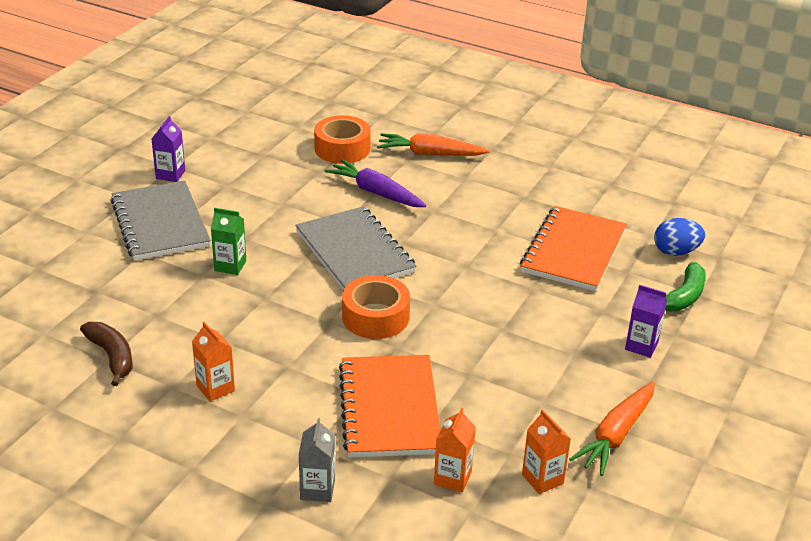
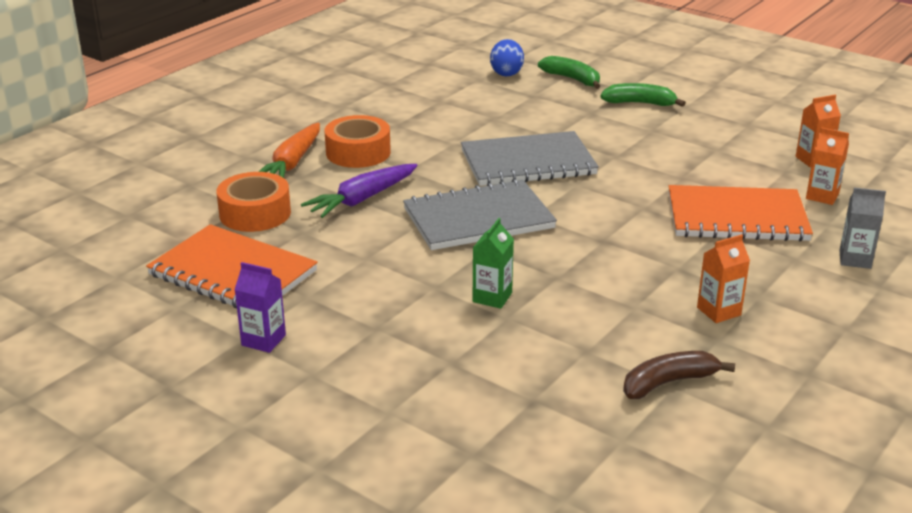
camera: 80 degrees left, 5 degrees down
(160, 223) = (386, 348): grey notebook -> grey notebook (528, 162)
(375, 317) = (595, 215): orange tape -> orange tape (358, 152)
(574, 251) = (498, 112): orange notebook -> orange notebook (233, 273)
(616, 435) = (754, 127): orange carrot -> none
(641, 346) = (640, 103): purple carton -> green banana

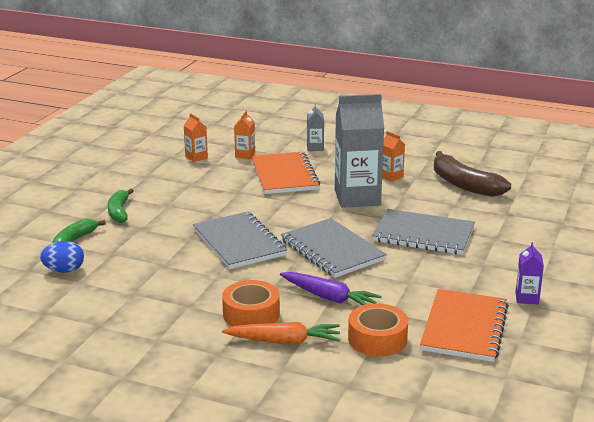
camera: 105 degrees left, 5 degrees down
(492, 297) = (423, 235): green carton -> grey notebook
(640, 265) = (357, 197): none -> grey carton
(668, 382) = (464, 185): brown banana -> brown banana, size x1.63

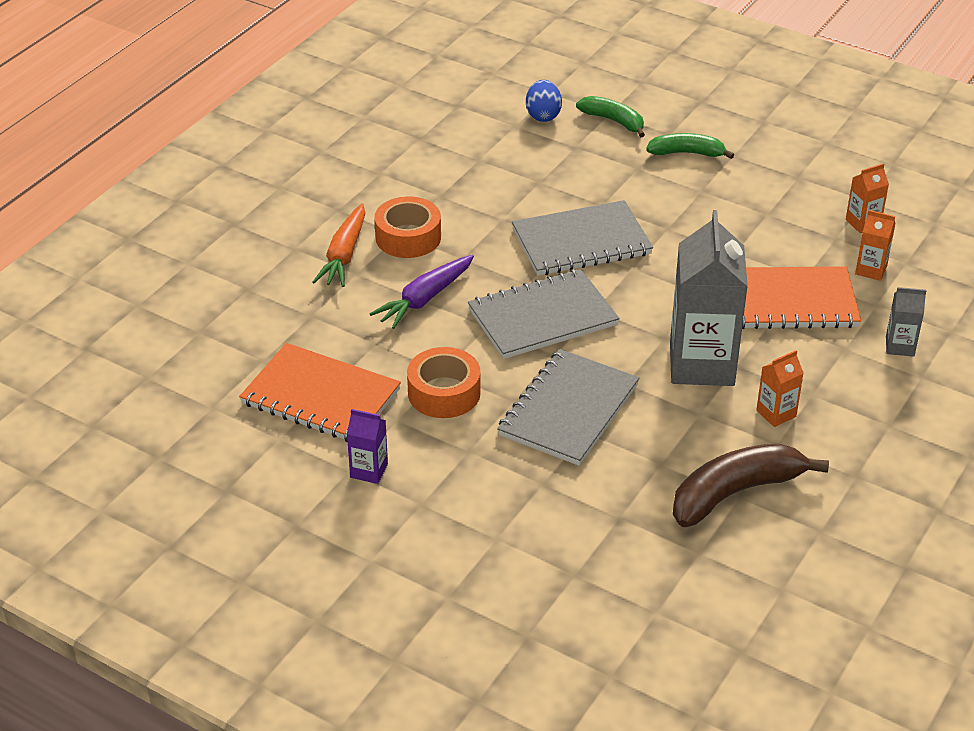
camera: 100 degrees right, 15 degrees up
(377, 339) = (323, 323): orange tape -> orange tape (444, 393)

